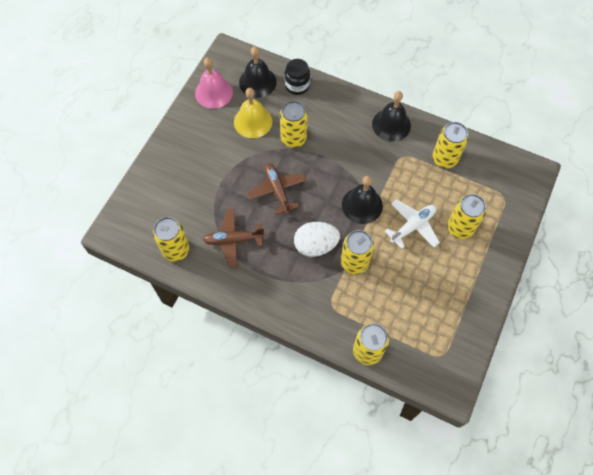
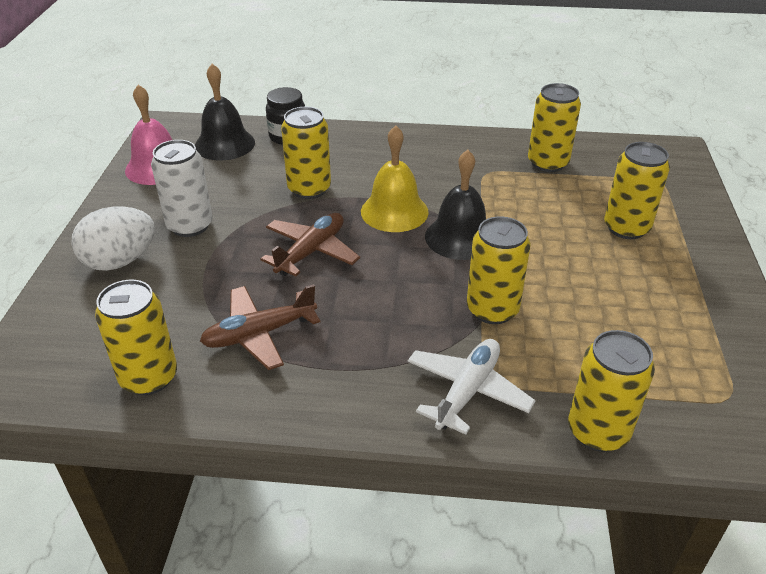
camera: 20 degrees left, 25 degrees down
(220, 149) = (190, 225): none -> white can
(253, 121) = (234, 184): yellow bell -> yellow bell (394, 211)
(277, 190) = (311, 252): brown plane -> brown plane turned 75 degrees clockwise
(315, 245) = (413, 304): white egg -> white egg (120, 261)
(391, 125) = (449, 146): black bell -> none
(413, 226) = (555, 242): white plane -> white plane (467, 391)

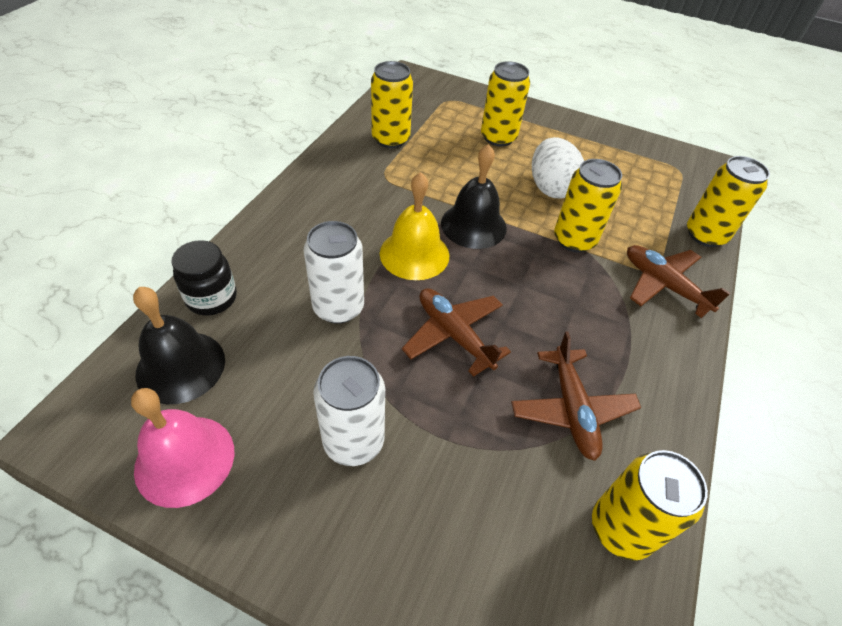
camera: 75 degrees left, 10 degrees up
(120, 261) = (396, 538): white egg -> white egg (551, 188)
(309, 189) = (338, 307): yellow can -> white can
(467, 391) = (663, 285): white plane -> brown plane

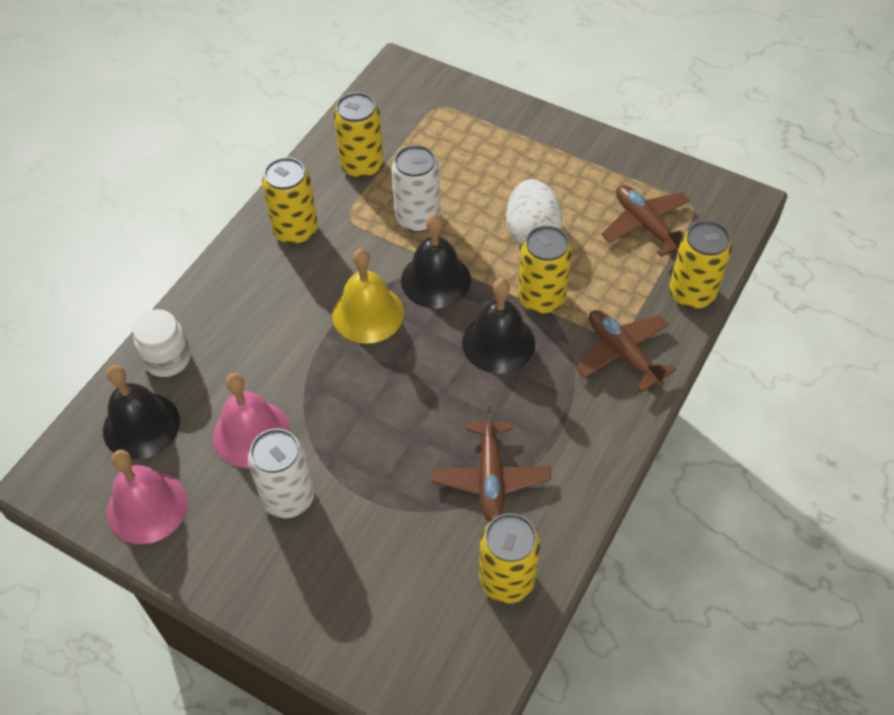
camera: 10 degrees right, 5 degrees up
(211, 298) = (167, 359): black jar -> white jar
(306, 371) = (251, 433): none -> pink bell
(338, 307) = (286, 371): white can -> white can (417, 218)
(454, 335) = (393, 402): brown plane -> brown plane (645, 225)
(498, 137) = (487, 162): yellow can -> yellow can (295, 231)
(545, 277) = (498, 343): none -> black bell

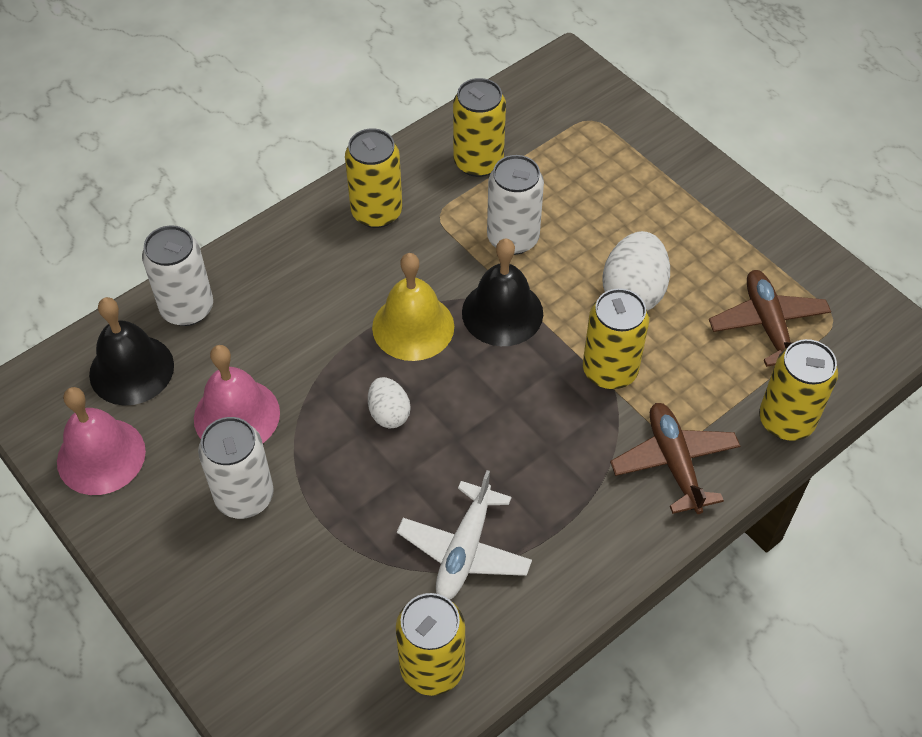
camera: 20 degrees right, 0 degrees up
(167, 359) = (187, 308): white jar -> white can
(379, 390) = (389, 413): none -> white egg
(490, 478) = (464, 550): brown plane -> white plane
(498, 343) = (540, 404): black bell -> none

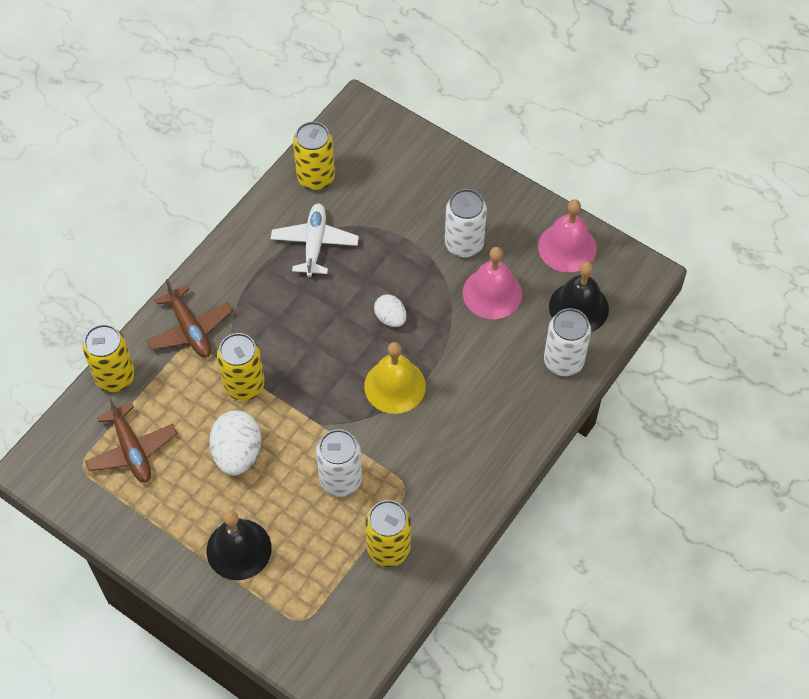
camera: 165 degrees right, 5 degrees up
(376, 212) = (456, 478): yellow can -> none
(502, 312) = (332, 413): black bell -> black bell (239, 549)

